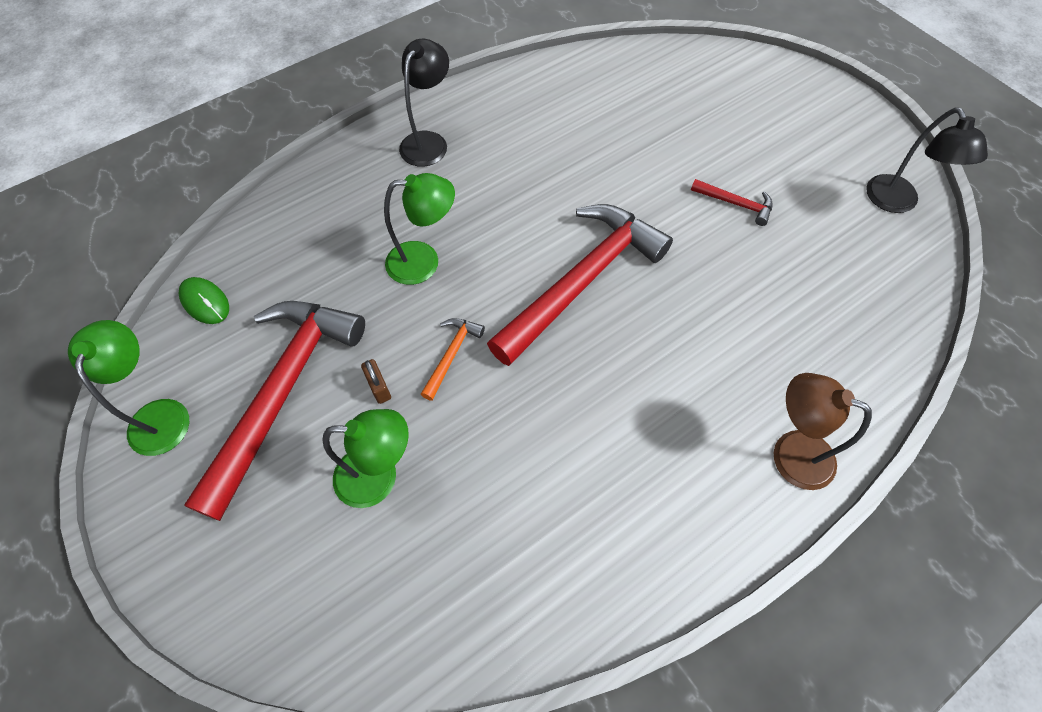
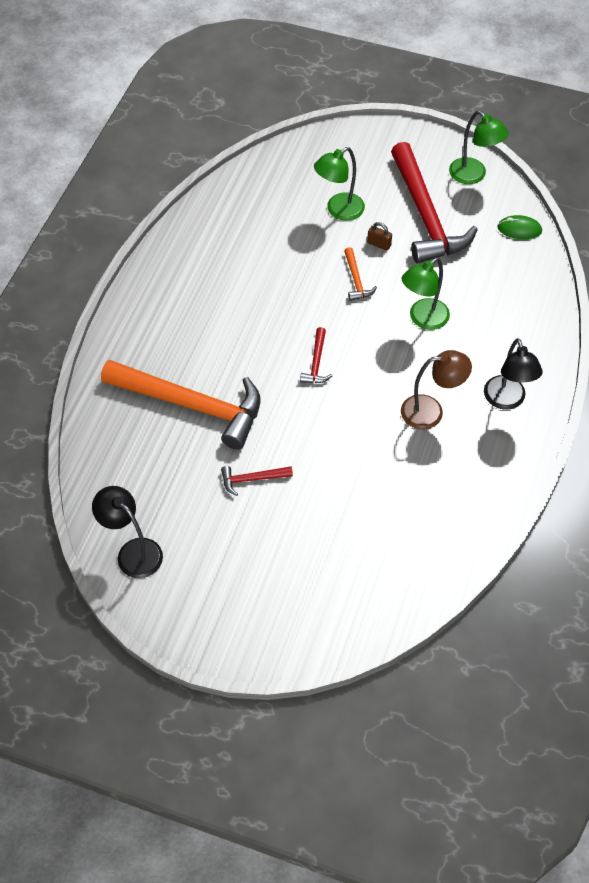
camera: 145 degrees right, 5 degrees down
(582, 281) = (316, 362): red hammer -> red hammer, size x0.41
(759, 313) = (192, 405): none -> orange hammer
(790, 453) = (133, 334): brown lamp -> brown lamp (431, 411)

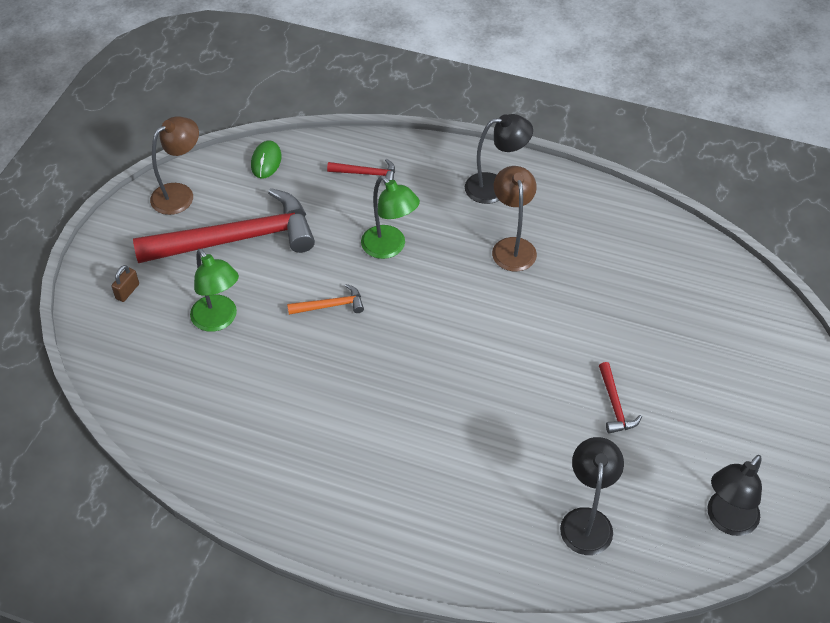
camera: 90 degrees left, 5 degrees down
(141, 450) = (587, 520): none -> black lamp
(192, 405) = (518, 468): orange hammer -> none
(316, 362) = (451, 345): red hammer -> red hammer (366, 174)
(379, 244) = (277, 283): brown padlock -> brown padlock (127, 291)
(473, 175) = (180, 194): green lamp -> brown lamp

